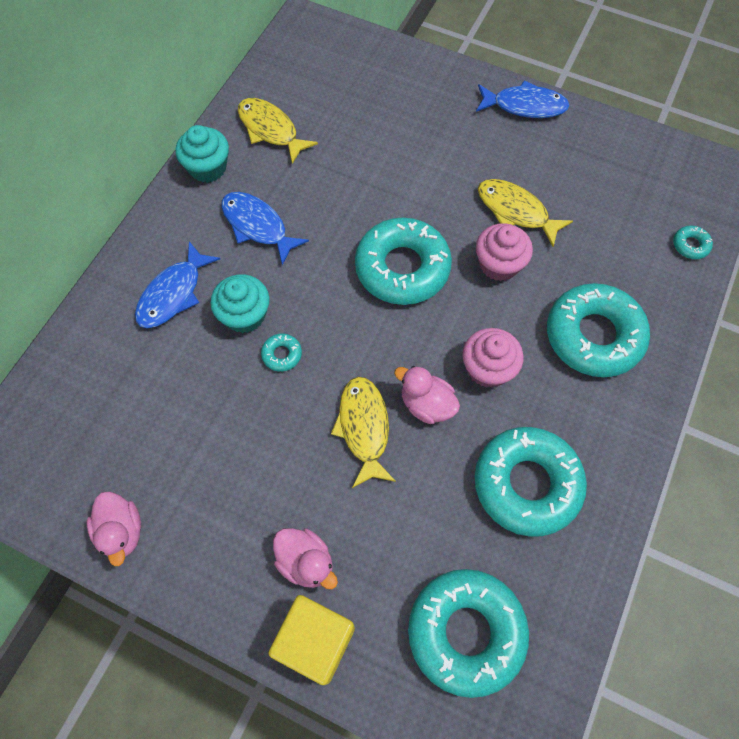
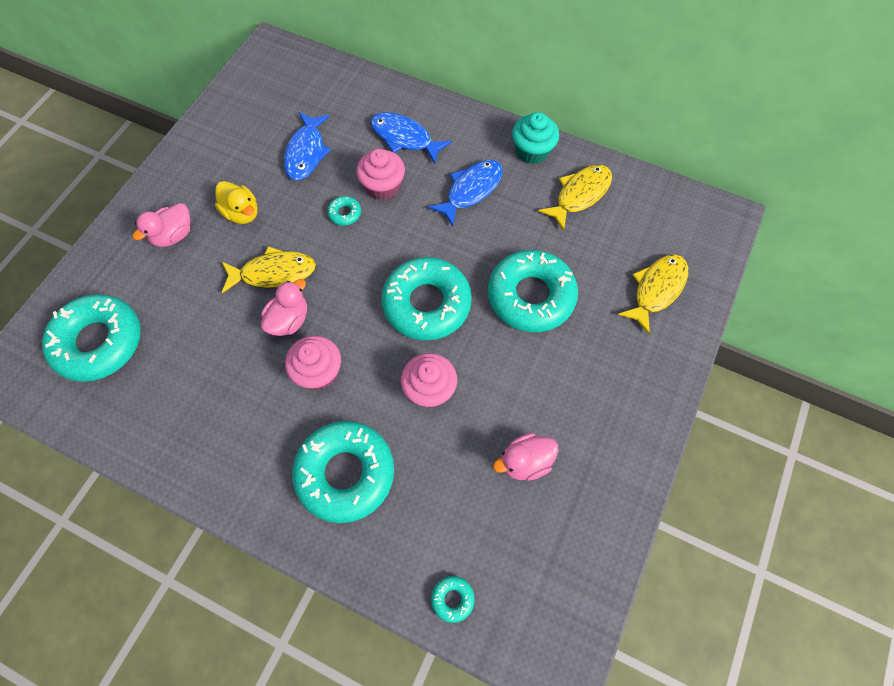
camera: 90 degrees right, 0 degrees up
(122, 531) = (216, 126): pink duck -> pink duck (525, 462)
(245, 315) = (383, 186): turquoise cupcake -> pink cupcake
(275, 476) = (242, 213): none -> yellow duck
(315, 641) = (116, 243): yellow cube -> none
(516, 211) = (493, 410): yellow fish -> yellow fish (656, 290)
(525, 106) = (639, 432): blue fish -> blue fish (306, 153)
(527, 484) = (207, 397): turquoise donut -> turquoise donut (531, 296)

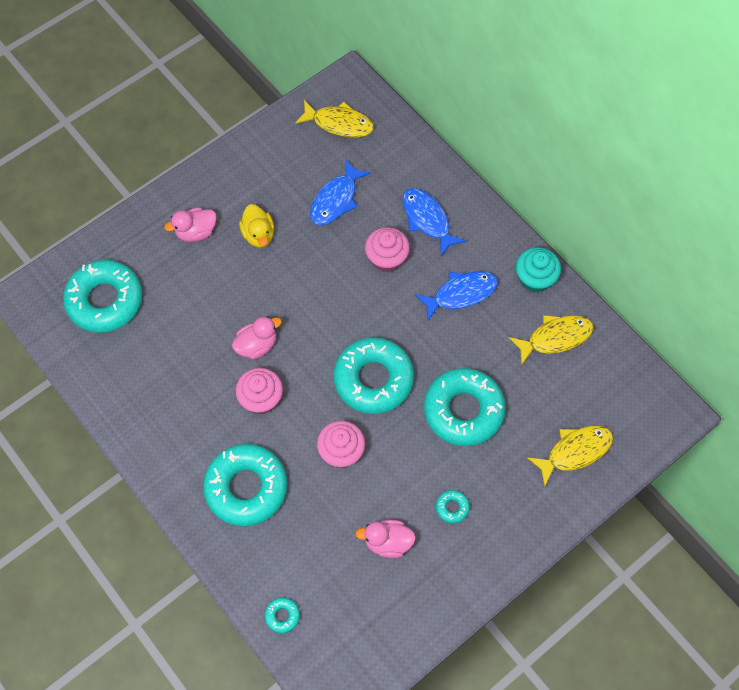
camera: 25 degrees right, 0 degrees up
(274, 273) = (262, 299): yellow fish -> yellow fish (339, 123)
(345, 213) = (343, 270): turquoise donut -> turquoise donut (452, 507)

